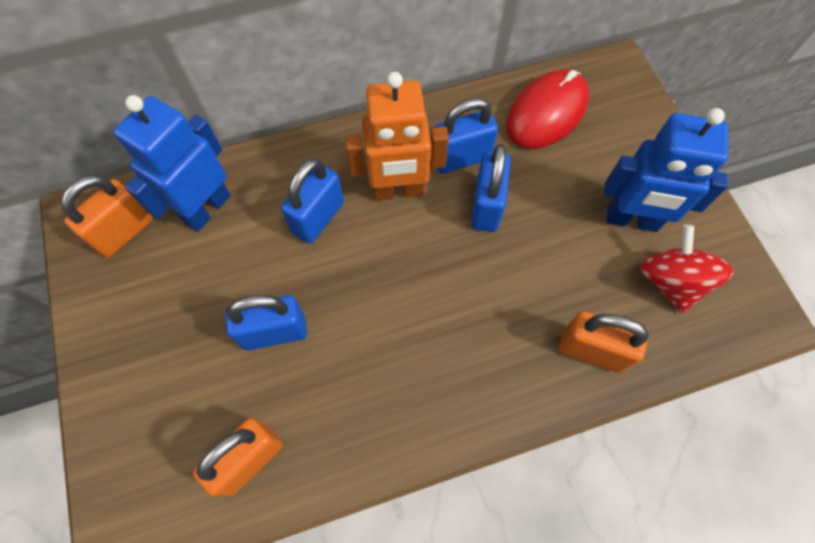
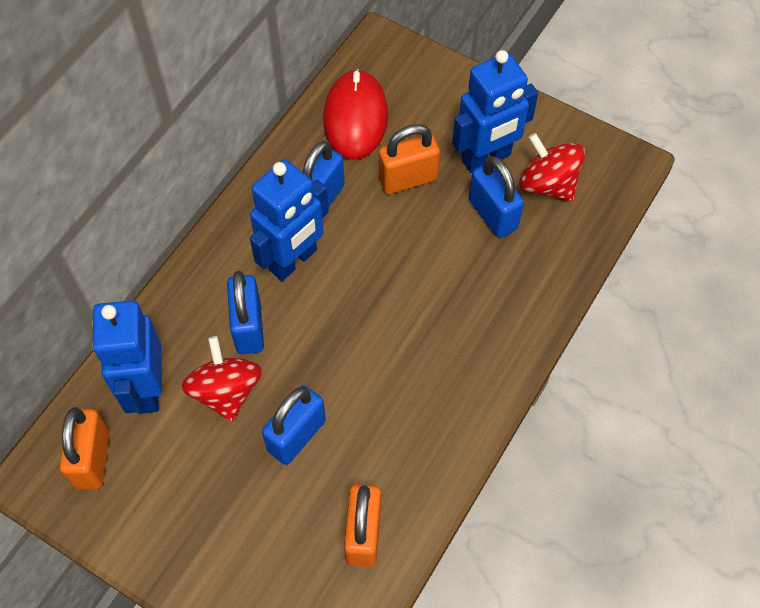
camera: 40 degrees left, 5 degrees down
(257, 255) = (226, 391): none -> red spinning top
(398, 191) = (293, 260): orange robot -> blue robot
(486, 206) = (373, 223): blue padlock -> blue padlock (493, 214)
(591, 351) = (534, 272): orange padlock -> orange padlock (408, 179)

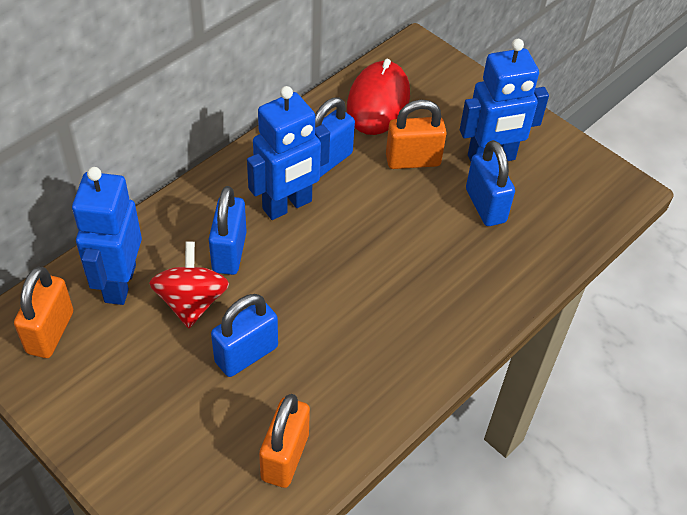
camera: 10 degrees right, 10 degrees down
(548, 184) = (545, 191): red spinning top -> none

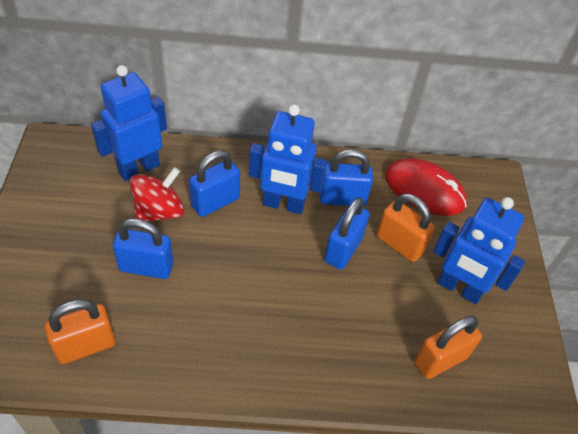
camera: 45 degrees right, 0 degrees up
(50, 332) = (74, 164): orange padlock -> orange padlock (440, 360)
(378, 101) = (424, 190): red mouse -> red mouse turned 60 degrees clockwise
(485, 205) = (412, 315): blue padlock -> blue padlock (343, 250)

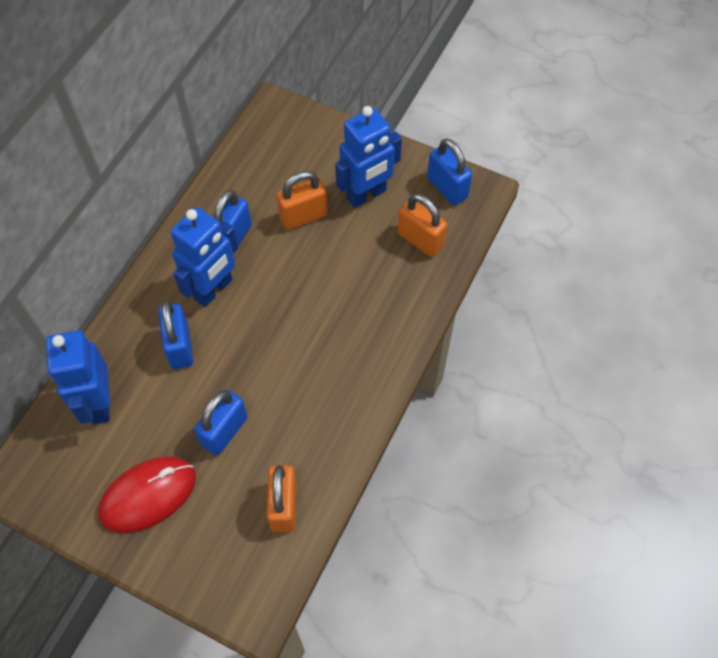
camera: 60 degrees left, 10 degrees up
(159, 211) = (164, 400): red spinning top -> none
(343, 250) = (287, 262): blue padlock -> blue padlock (447, 188)
(424, 190) = (257, 169): red mouse -> red mouse (148, 495)
(440, 360) = (420, 240): orange padlock -> orange padlock turned 45 degrees counterclockwise

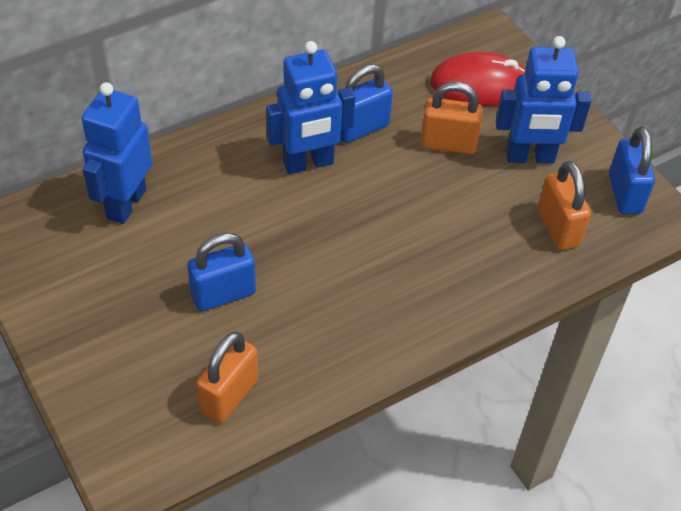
camera: 30 degrees right, 10 degrees down
(148, 495) = (108, 309): red mouse -> red mouse (480, 84)
(180, 347) = (237, 196): blue padlock -> none

